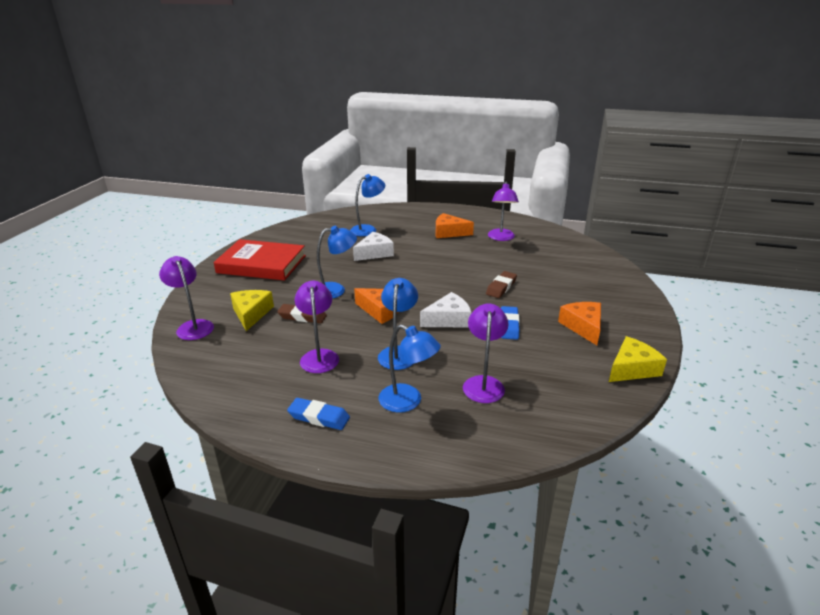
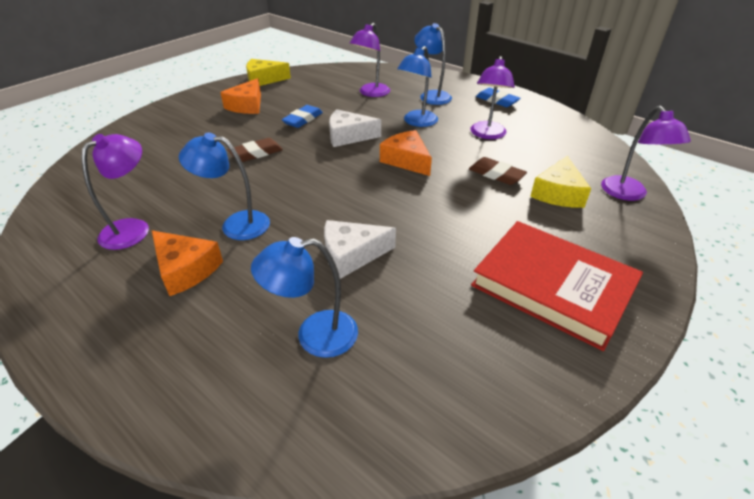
camera: 155 degrees left, 10 degrees up
(336, 290) = (445, 199): blue lamp -> blue lamp (236, 224)

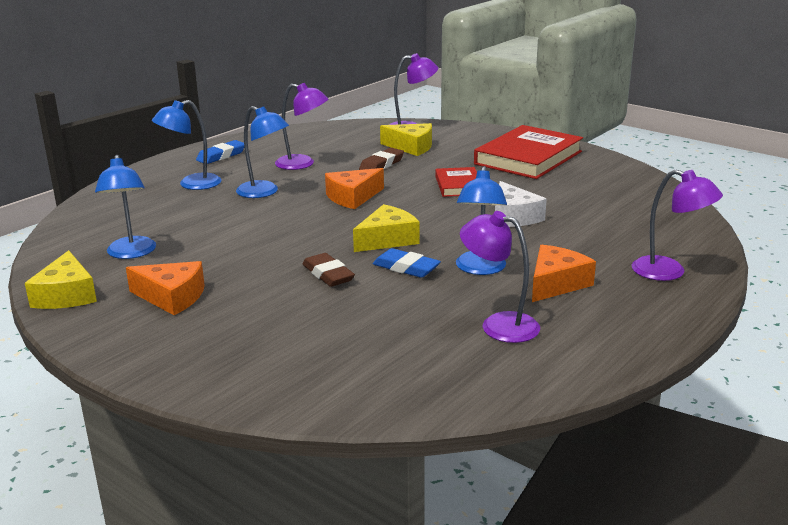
camera: 90 degrees left, 15 degrees down
(303, 119) = (237, 253): blue eraser -> blue eraser (406, 268)
(311, 178) = (387, 239): none -> yellow cheese
(314, 336) = (609, 225): blue lamp -> blue lamp (131, 253)
(348, 136) = (292, 225): white cheese -> none
(371, 93) = (167, 216): purple lamp -> purple lamp (669, 272)
(442, 221) = (458, 185): none -> red book

